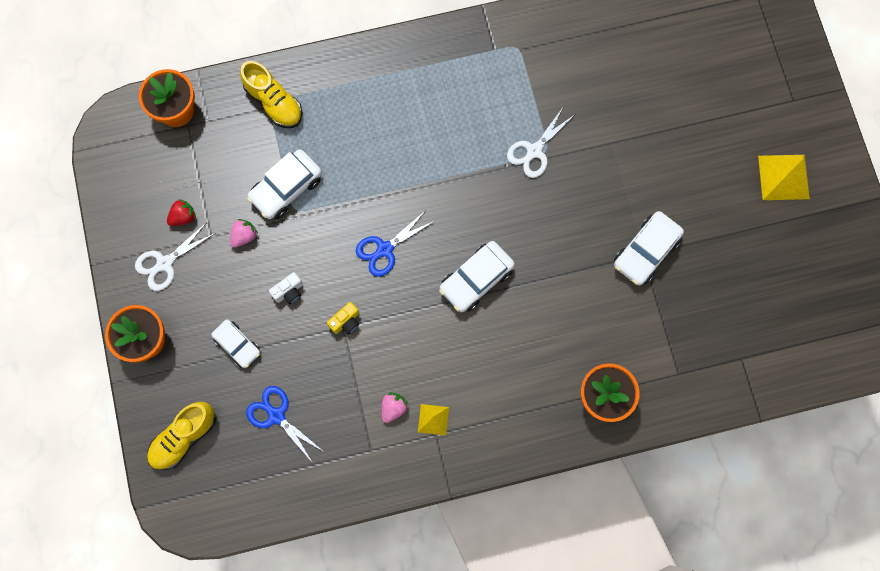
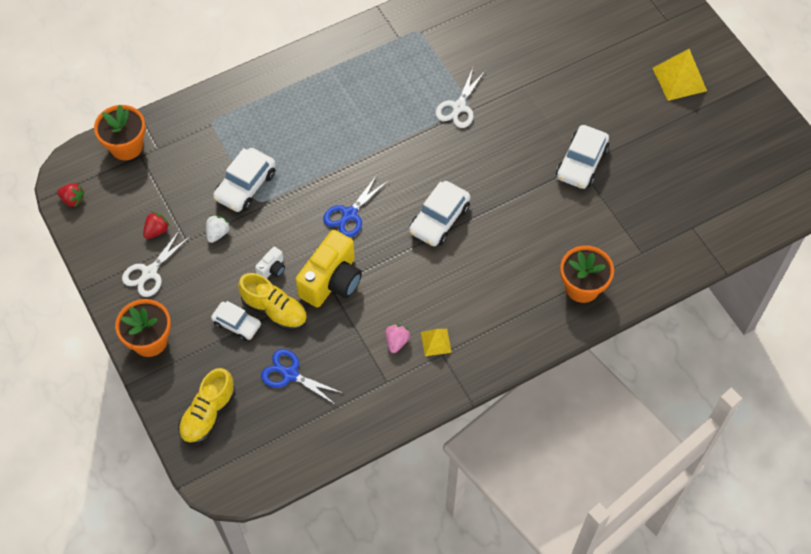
camera: 15 degrees left, 15 degrees down
(107, 159) = (72, 199): none -> red strawberry
(244, 236) = (217, 233): pink strawberry -> white strawberry
(274, 102) = (214, 120): yellow shoe -> yellow shoe (274, 310)
(346, 322) = (332, 281): yellow camera -> yellow camera, size x2.24

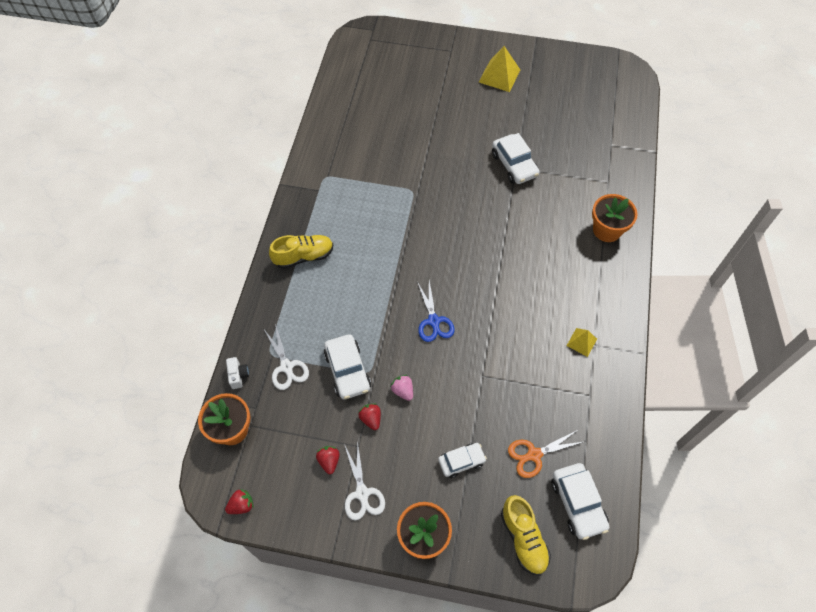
camera: 50 degrees left, 0 degrees up
(217, 233) = (371, 419): white strawberry -> red strawberry
(272, 269) = (434, 403): white camera -> white camera (238, 375)
(274, 310) = (471, 427): yellow shoe -> yellow shoe (303, 256)
(290, 374) = (534, 454): blue scissors -> orange scissors
(332, 281) = (478, 371): yellow camera -> none
(396, 341) = (562, 365): pink strawberry -> pink strawberry (403, 391)
(439, 219) = (486, 271): white car -> white car (577, 503)
(459, 107) = (408, 197): white scissors -> white scissors (286, 366)

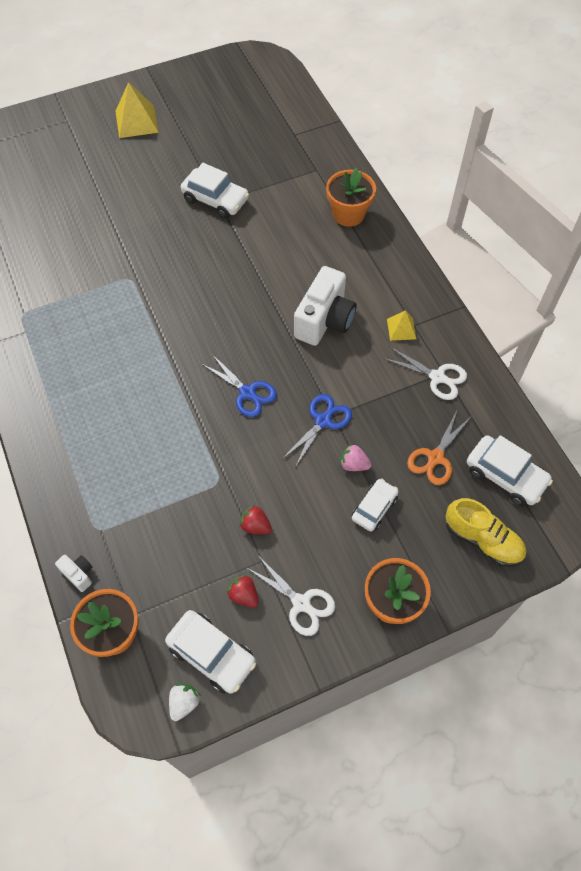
camera: 35 degrees left, 0 degrees up
(241, 505) = (184, 703): red strawberry -> white strawberry
(286, 366) = (126, 531): white scissors -> white scissors (437, 377)
(303, 256) = (59, 409): yellow shoe -> none
(347, 371) = (195, 494): white car -> white car (211, 654)
(403, 391) = (267, 478): pink strawberry -> pink strawberry (353, 464)
(471, 375) = (323, 421): none -> blue scissors
(528, 301) = (324, 320): none -> white camera

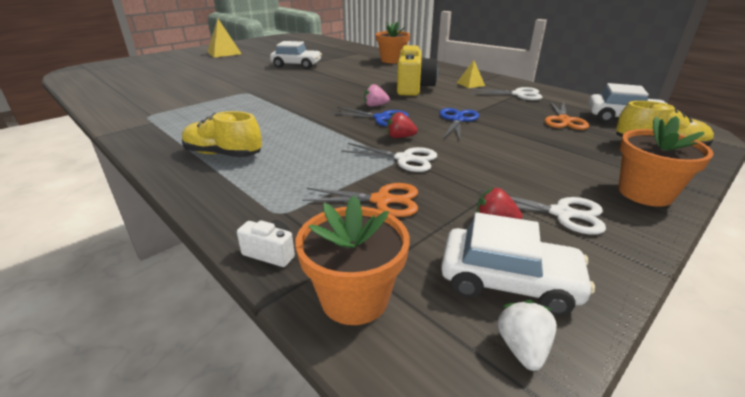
camera: 20 degrees left, 30 degrees down
(77, 422) = (223, 154): none -> yellow shoe
(177, 539) = (382, 200): none -> orange scissors
(227, 482) = (404, 159): none -> white scissors
(255, 526) = (457, 176): red strawberry -> red strawberry (400, 137)
(324, 320) = (413, 88): white camera -> yellow camera
(353, 464) = (506, 132): pink strawberry -> pink strawberry (375, 106)
(374, 508) = (551, 148): white car -> none

